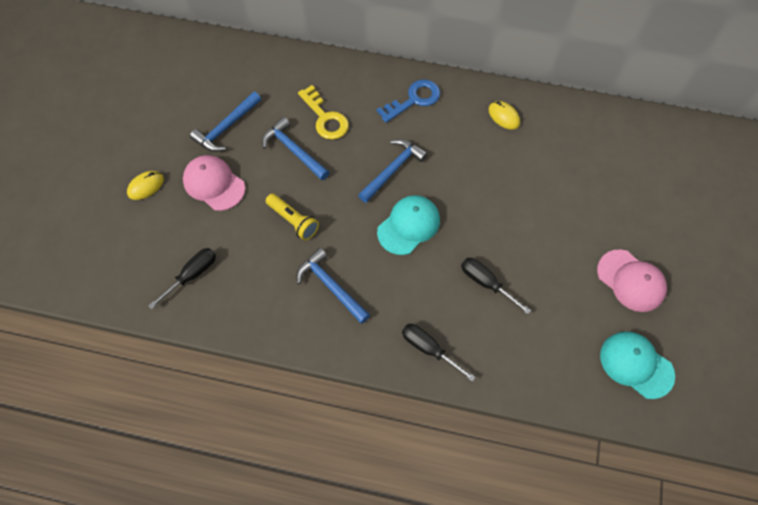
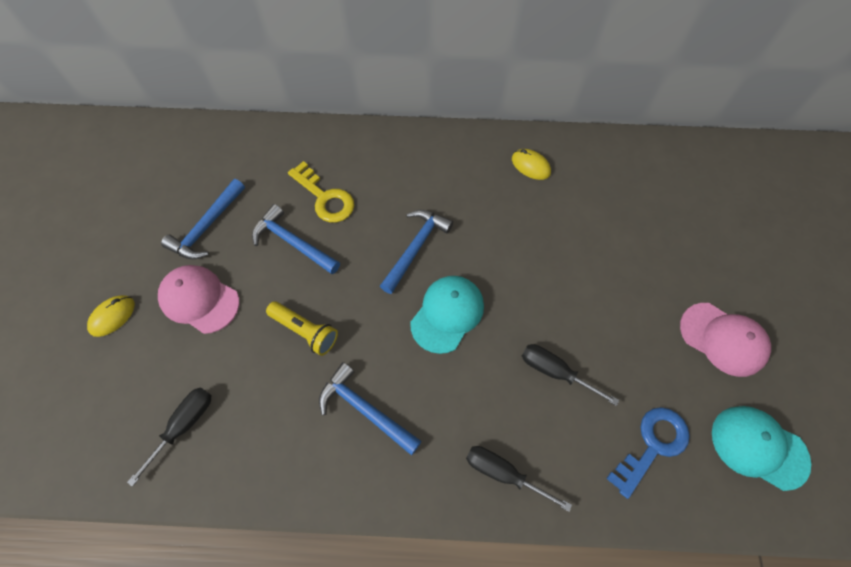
camera: 10 degrees left, 0 degrees up
(413, 100) = (424, 162): blue key -> blue key (652, 445)

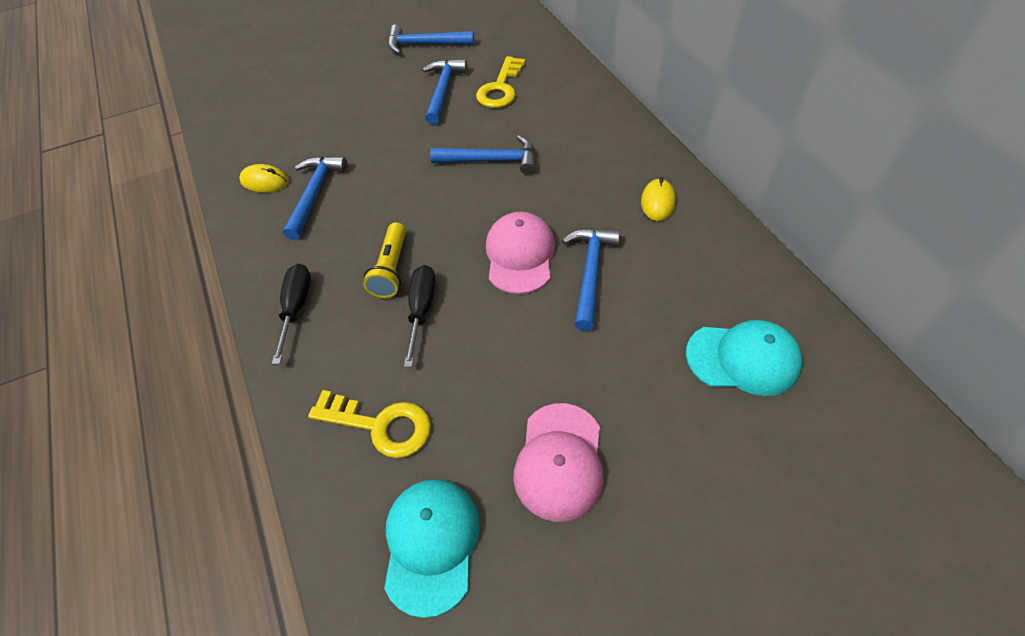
camera: 65 degrees right, 10 degrees down
(112, 316) = (323, 40): yellow mouse -> yellow mouse (265, 181)
(184, 426) = (256, 108): black screwdriver -> none
(199, 299) = (360, 70): pink cap -> pink cap (520, 255)
(305, 331) = (366, 132): yellow flashlight -> yellow flashlight (391, 269)
(447, 314) = (436, 208): turquoise cap -> turquoise cap (743, 359)
(576, 241) = (590, 273): none -> blue hammer
(652, 445) = (380, 425): blue key -> yellow key

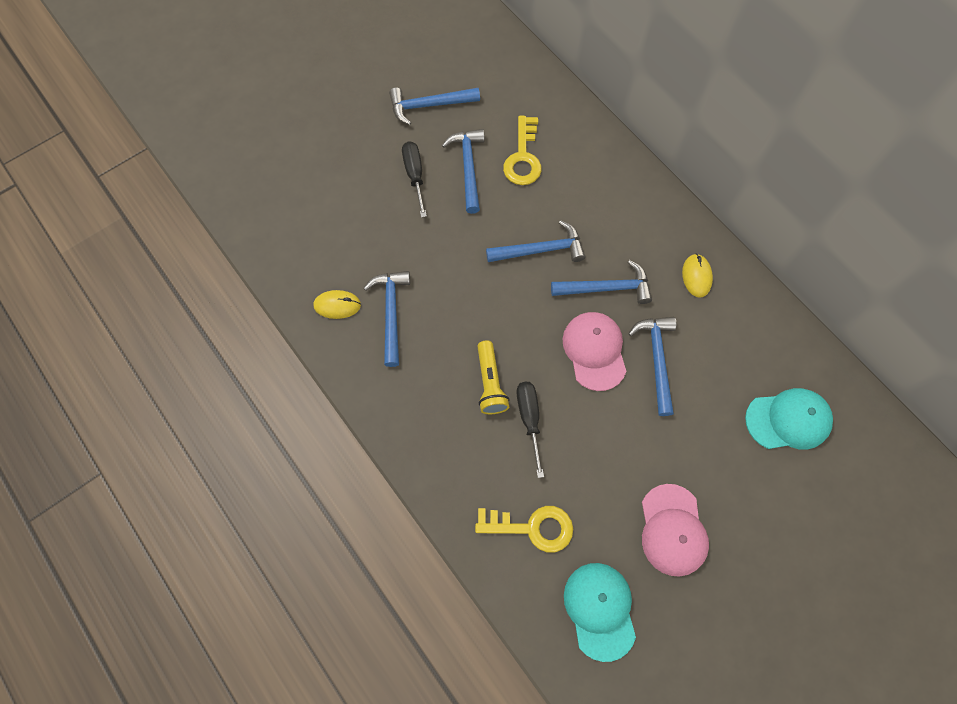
camera: 15 degrees left, 15 degrees up
(296, 308) = (423, 435): black screwdriver -> black screwdriver (415, 176)
(552, 200) = (606, 288): none -> blue hammer

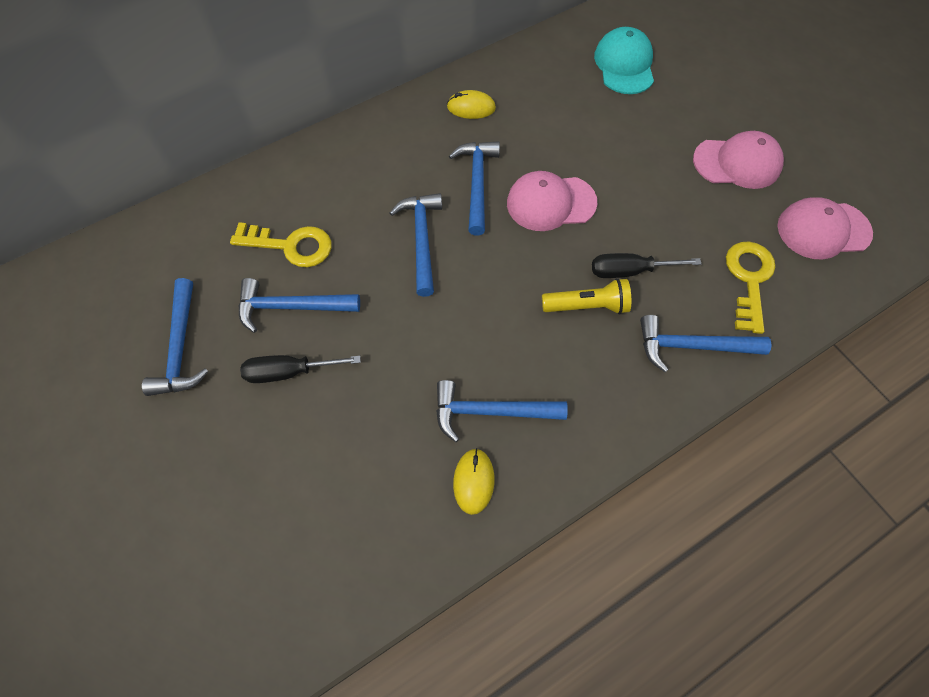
camera: 85 degrees left, 5 degrees down
(600, 610) = (823, 230): turquoise cap -> pink cap
(657, 359) = (562, 152): blue hammer -> blue hammer (691, 346)

